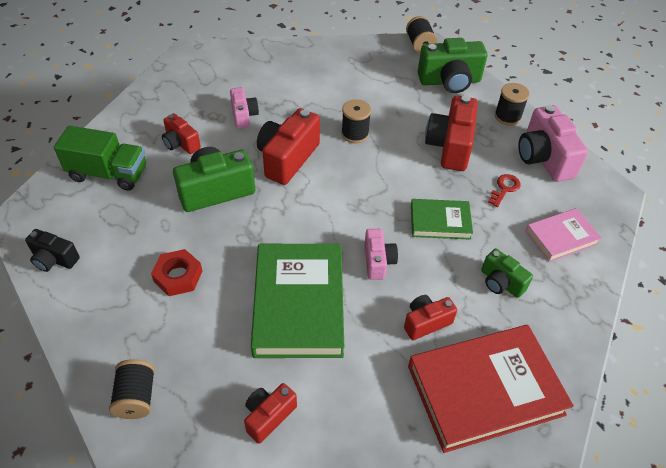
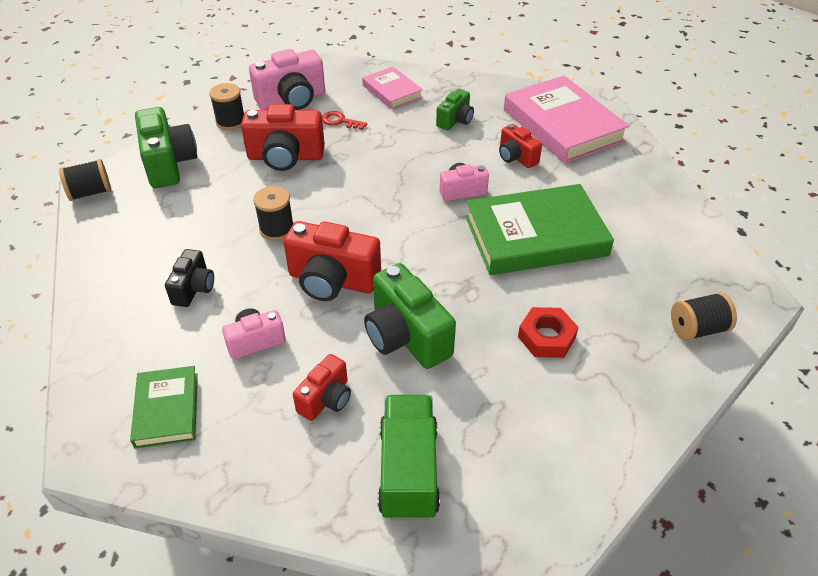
camera: 100 degrees left, 5 degrees down
(54, 259) = (580, 475): black camera -> black camera (194, 288)
(268, 416) = (656, 235): red camera -> none
(440, 222) = (396, 157): green book -> green book (167, 409)
(485, 390) = (562, 125): red book -> pink book

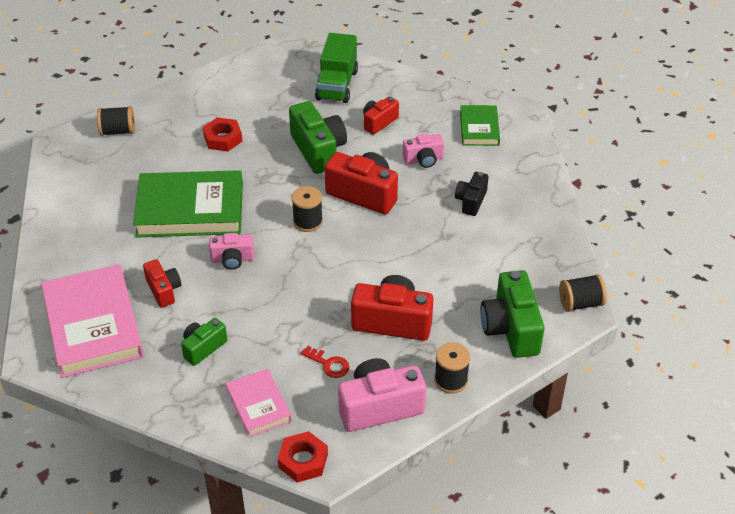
camera: 170 degrees left, 0 degrees up
(277, 229) = (405, 243): black spool -> black spool (308, 222)
(347, 67) = (303, 460): none -> red nut

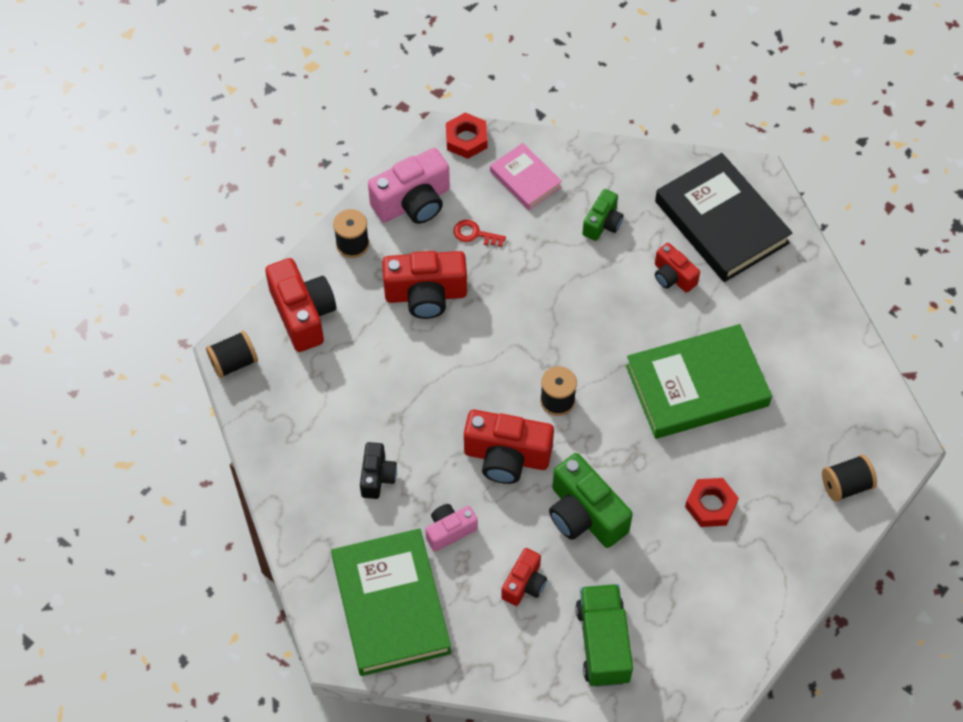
camera: 165 degrees right, 15 degrees up
(93, 325) = (721, 222): pink book -> black book
(232, 259) = (619, 330): pink camera -> none
(479, 128) = (391, 605): green book -> green book, size x1.87
(511, 329) = (303, 314): green camera -> red camera

